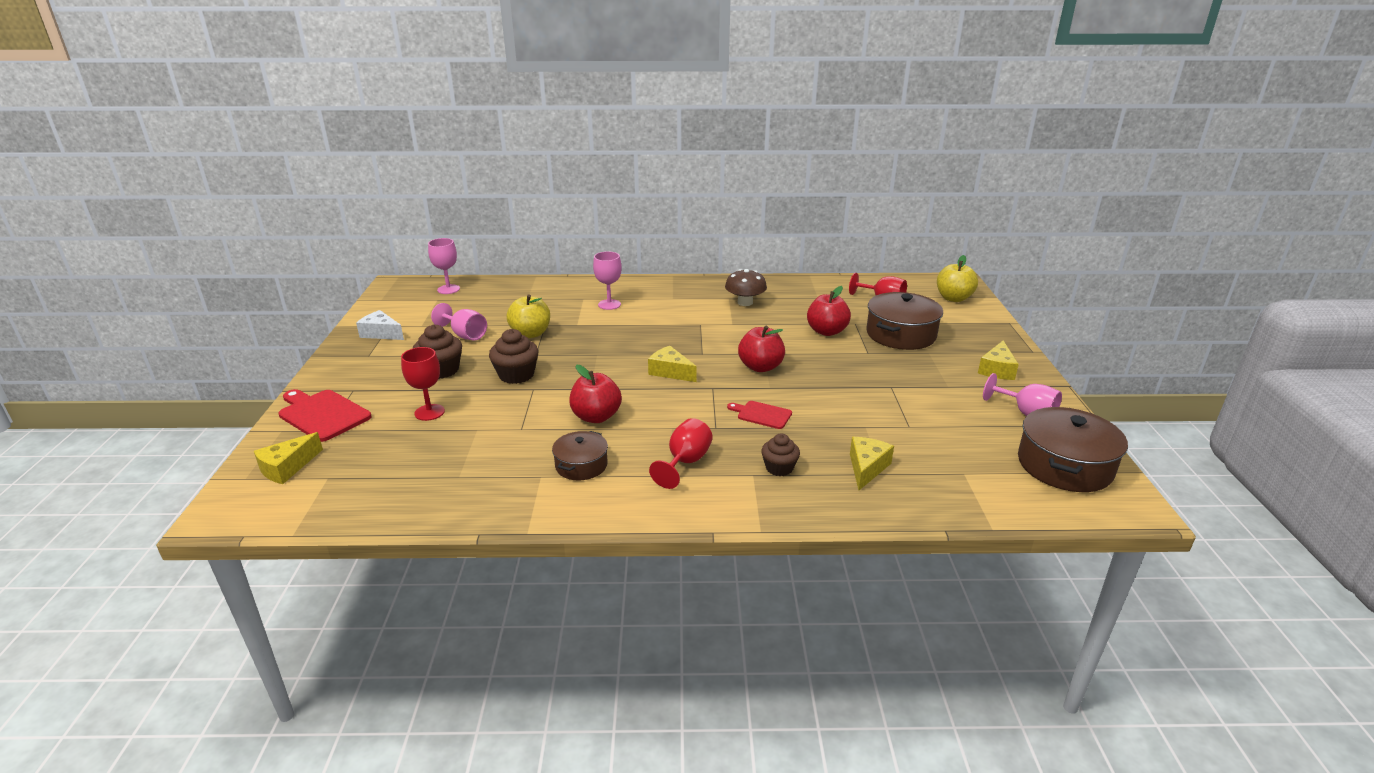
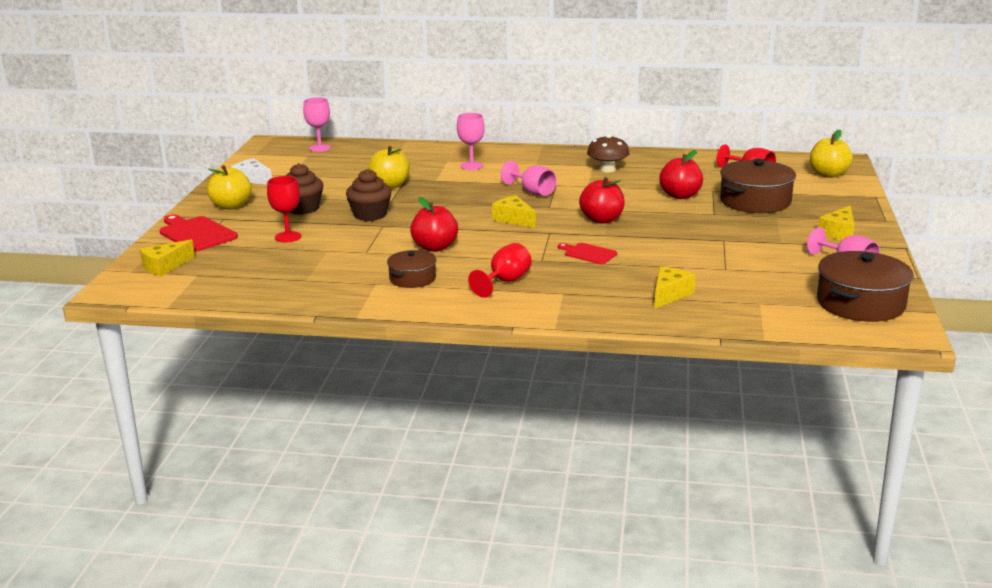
camera: 10 degrees right, 5 degrees down
(360, 371) = (231, 206): none -> yellow apple
(465, 335) = (329, 184): pink goblet -> pink goblet (533, 192)
(779, 468) = (588, 290): brown cupcake -> none

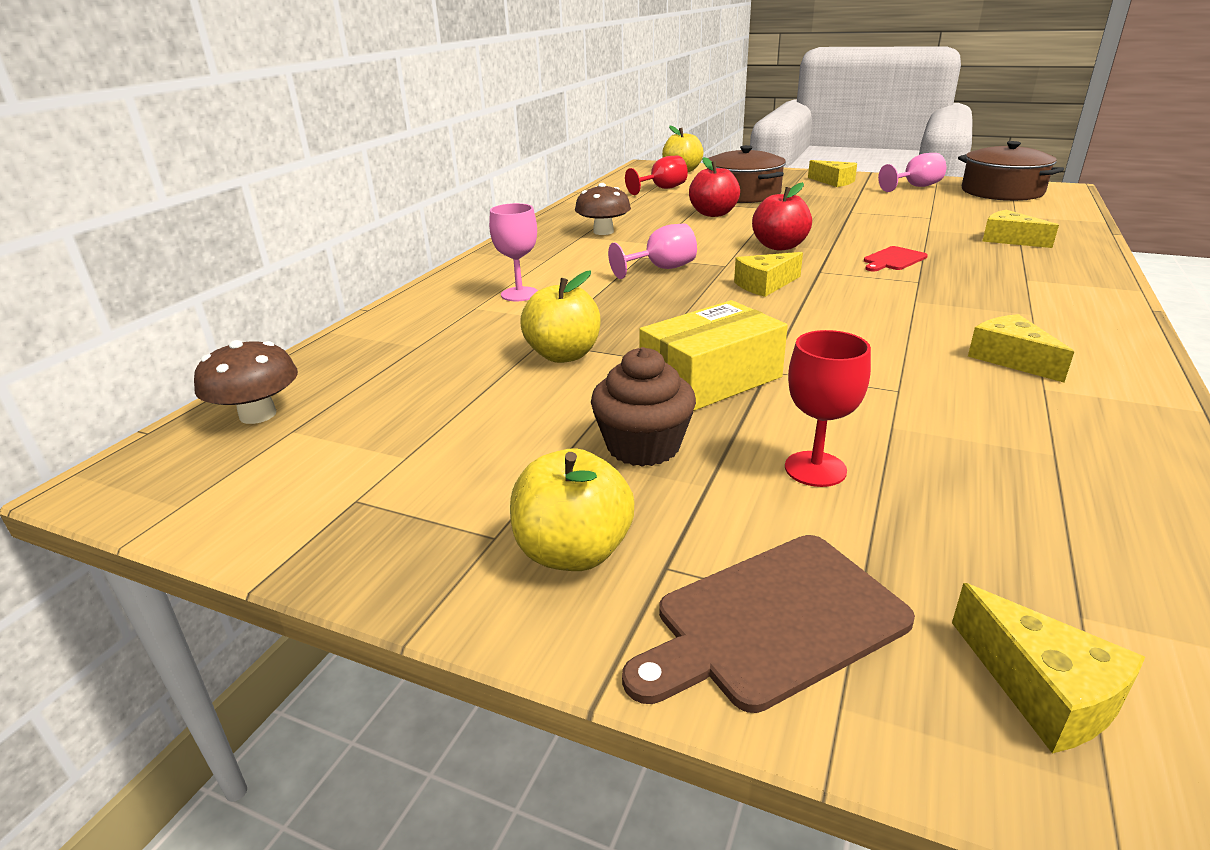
camera: 75 degrees left, 5 degrees up
(196, 234) = (774, 621): red cutting board -> brown cutting board
(253, 179) = (388, 513): white cheese -> none
(319, 148) = (258, 415): pink goblet -> brown mushroom
(370, 215) = (710, 379): brown cupcake -> yellow box
(412, 278) = (1011, 359): brown pot -> yellow cheese
(435, 247) = (874, 337): red apple -> none
(505, 282) = (1001, 304): red goblet -> none

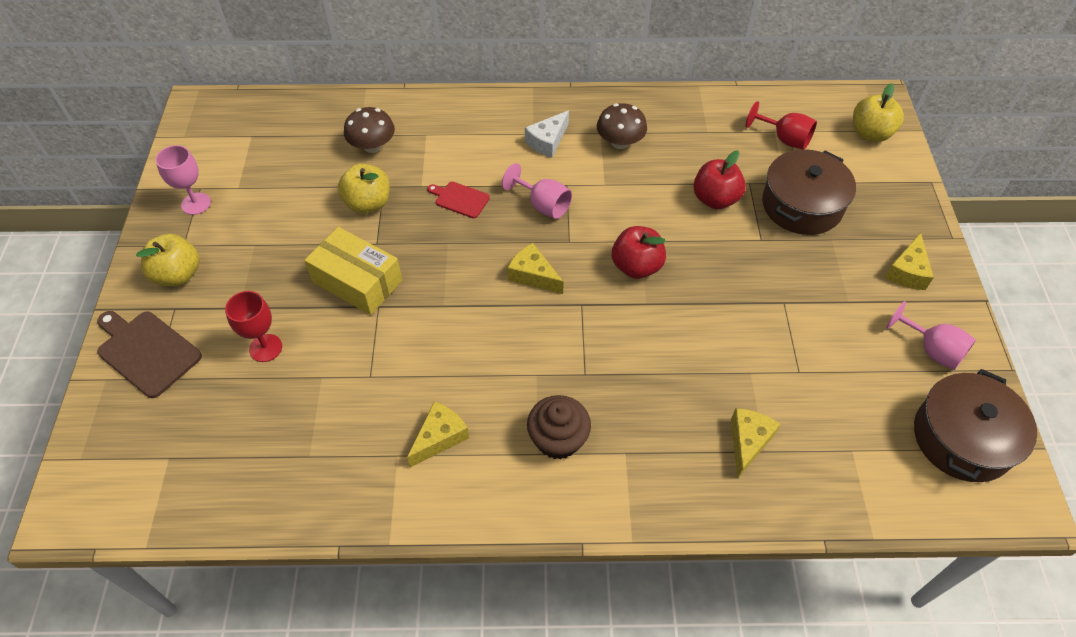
camera: 65 degrees right, 25 degrees up
(258, 415) = (262, 115): brown mushroom -> brown mushroom (372, 146)
(519, 294) = (458, 146): pink goblet -> pink goblet (196, 204)
(566, 256) = (547, 141): none -> white cheese
(643, 446) = (270, 272): brown cupcake -> brown cupcake (558, 439)
(893, 259) = (636, 352): red cutting board -> red cutting board (460, 199)
(1042, 690) = (122, 441): yellow cheese -> none

